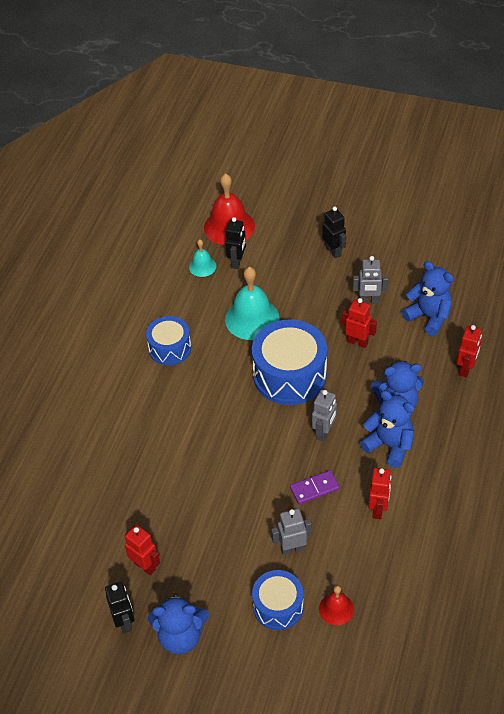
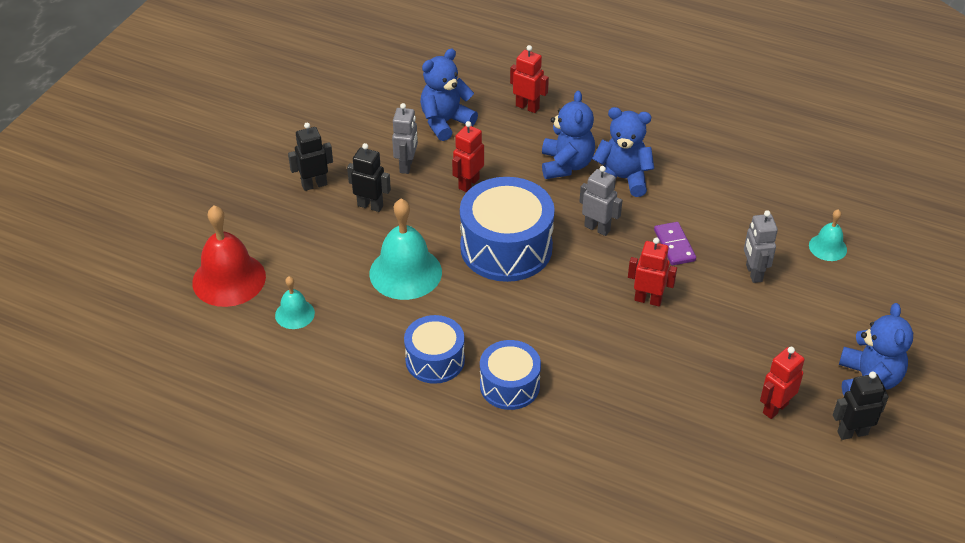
camera: 85 degrees left, 5 degrees down
(237, 262) = (300, 277): black robot -> black robot (370, 205)
(278, 606) = (826, 293): blue drum -> blue drum (509, 385)
(336, 609) = (827, 247): red bell -> turquoise bell
(378, 509) = (705, 199): red robot -> red robot (648, 300)
(389, 445) = (622, 179): blue teddy bear -> blue teddy bear turned 60 degrees clockwise

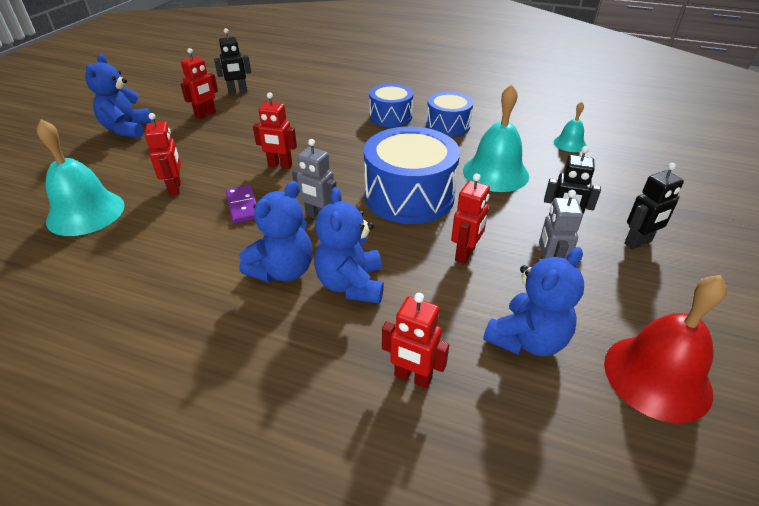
camera: 175 degrees right, 5 degrees down
(229, 279) = (643, 161): red bell -> red bell (657, 377)
(622, 179) = (283, 271): blue teddy bear -> blue teddy bear turned 60 degrees counterclockwise
(753, 273) = (175, 188): grey robot -> red robot
(827, 247) = (85, 212): turquoise bell -> turquoise bell, size x1.89
(852, 432) = (159, 107): black robot -> black robot (237, 91)

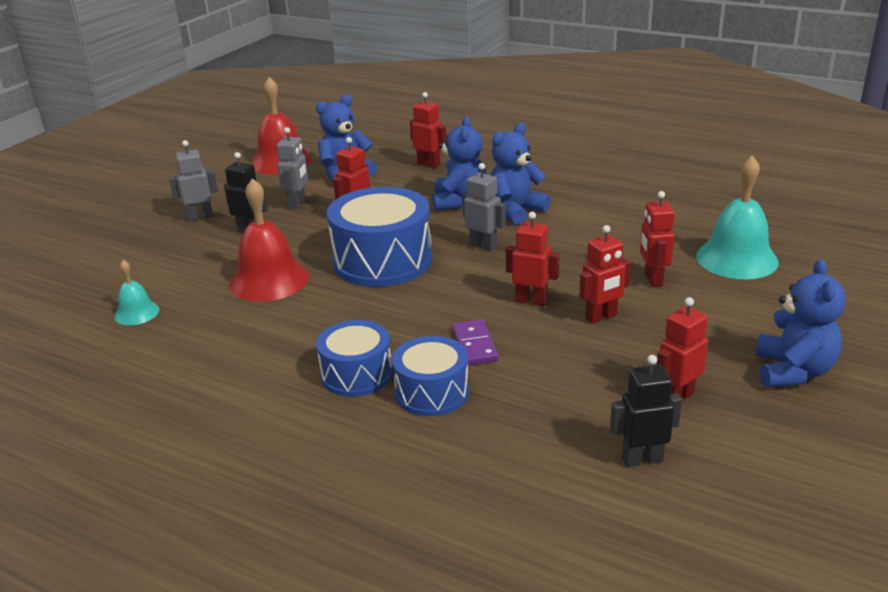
camera: 170 degrees left, 10 degrees down
(231, 156) = (601, 317): none -> red robot
(242, 206) = (565, 258): purple domino -> purple domino (475, 345)
(448, 125) = (277, 351): blue drum -> blue drum (432, 392)
(495, 173) = (269, 280): turquoise bell -> red bell
(638, 243) = (200, 217): black robot -> grey robot

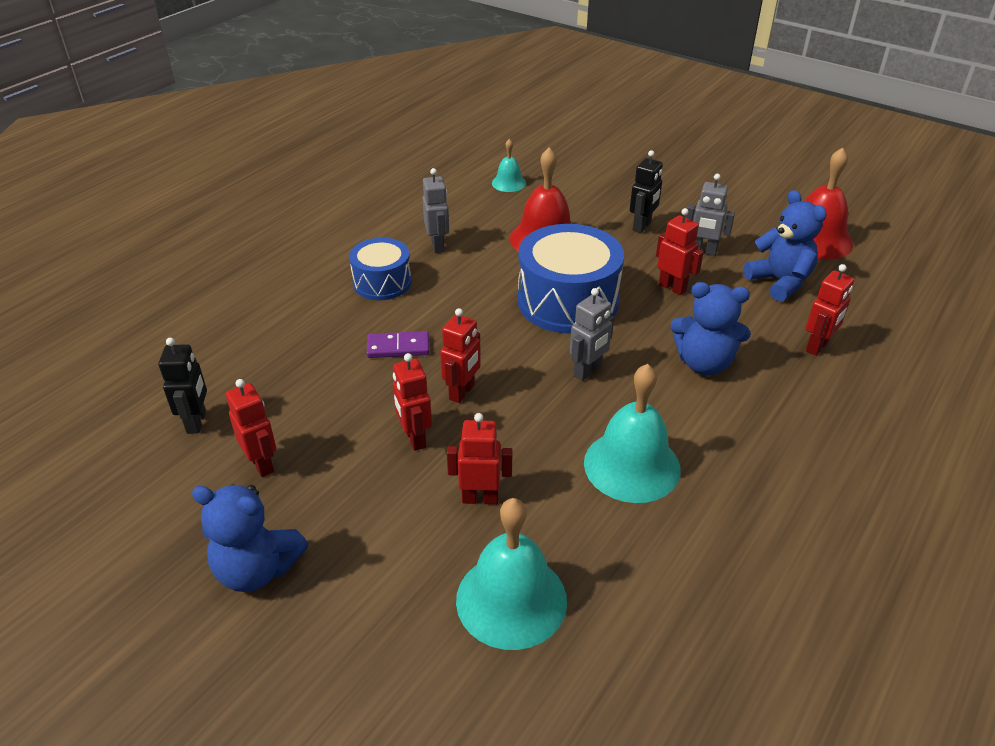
camera: 95 degrees right, 10 degrees up
(200, 217) = (674, 199): grey robot -> grey robot (438, 245)
(432, 392) = (340, 318): blue drum -> none
(515, 211) = (676, 407): blue teddy bear -> none
(586, 224) = (632, 465): none -> turquoise bell

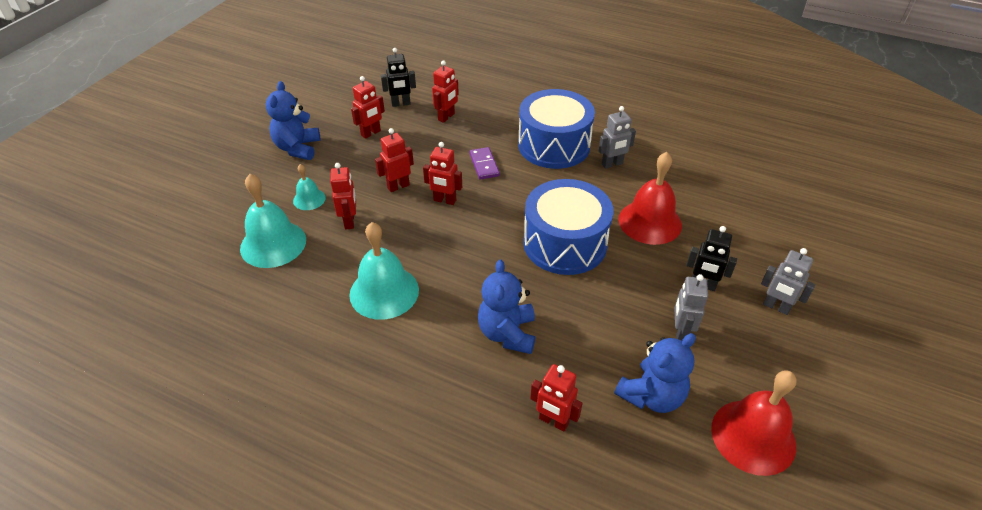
camera: 80 degrees right, 5 degrees up
(382, 282) = (554, 145): blue drum -> blue drum, size x1.68
(508, 183) = (729, 190): turquoise bell -> turquoise bell (309, 199)
(588, 371) = (480, 262): grey robot -> grey robot (776, 307)
(672, 287) = (610, 310): red robot -> red robot (446, 117)

